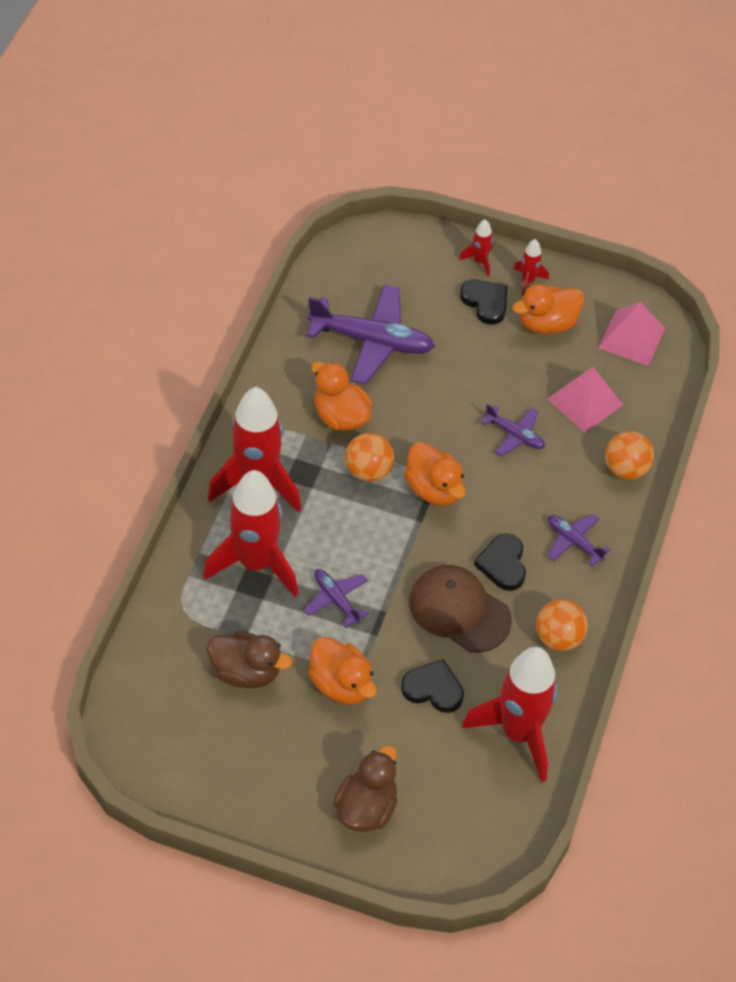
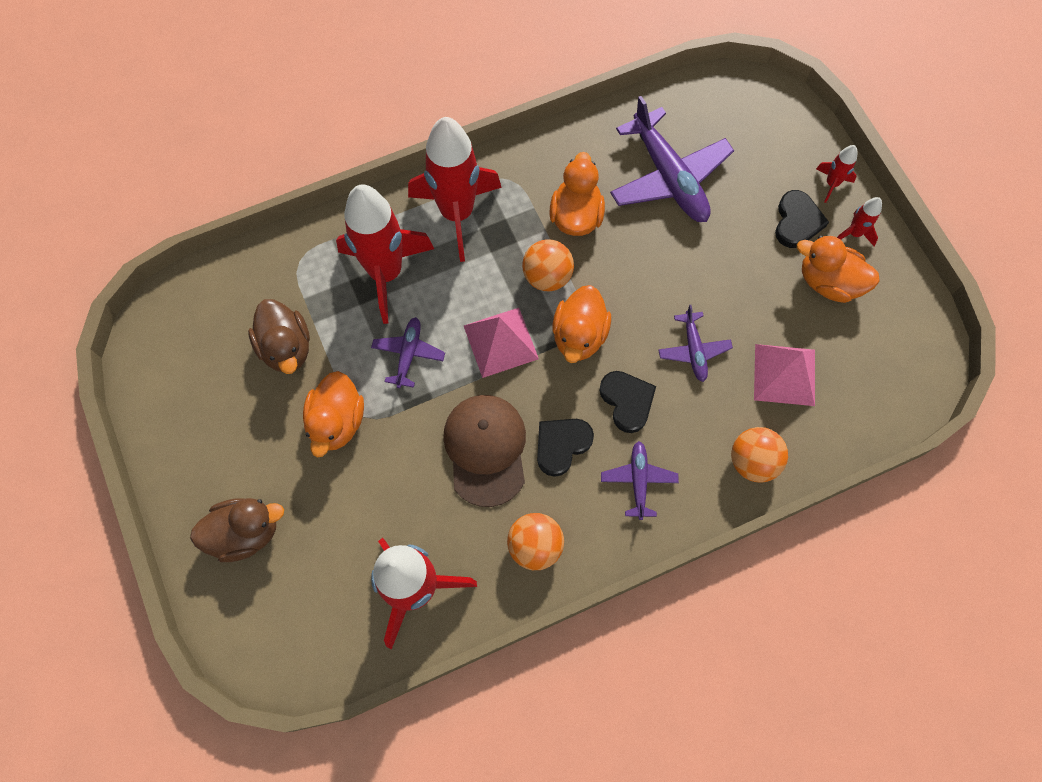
camera: 50 degrees right, 15 degrees up
(433, 689) = (395, 491): black heart -> black heart (627, 401)
(631, 338) = (889, 356): pink pyramid -> pink pyramid (500, 342)

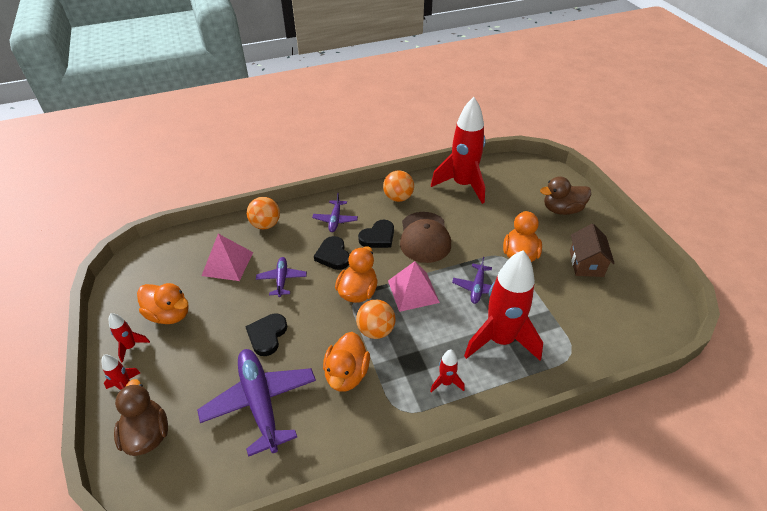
camera: 175 degrees left, 25 degrees down
(238, 410) = (586, 263): none -> brown house
(286, 348) = (564, 296): brown duck -> brown duck (147, 434)
(457, 213) = (446, 382): red rocket -> red rocket, size x0.43
(797, 222) = (170, 358): black heart -> black heart (267, 335)

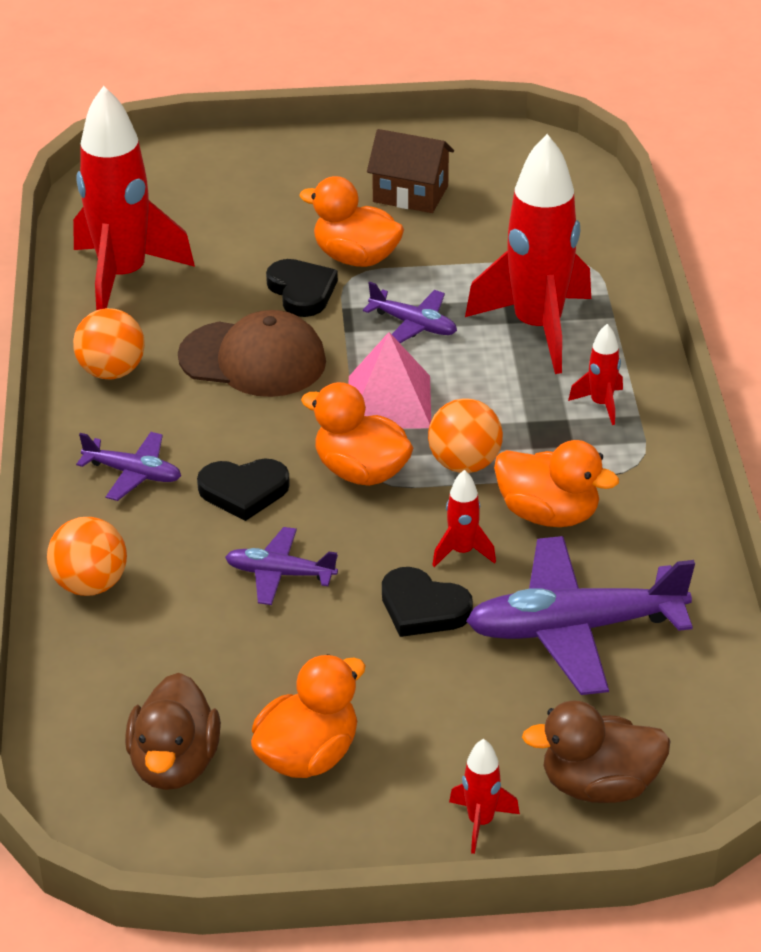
camera: 75 degrees left, 5 degrees down
(131, 347) = (376, 818): red rocket -> red rocket (462, 552)
(227, 264) = (191, 656): pink pyramid -> none
(378, 237) = (220, 420): black heart -> black heart (302, 291)
(562, 210) = (264, 179): brown duck -> brown duck (174, 764)

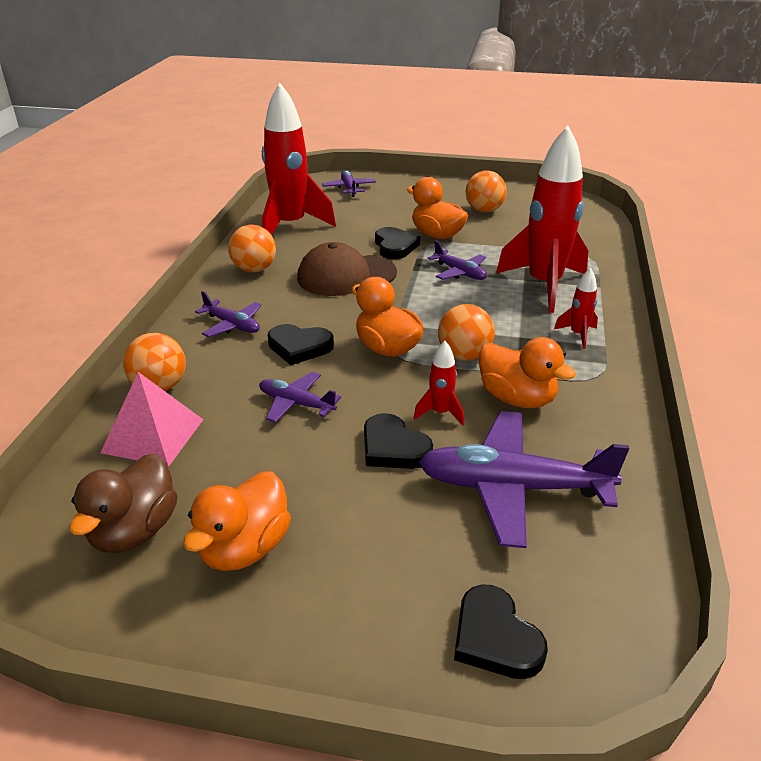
camera: 15 degrees right, 5 degrees down
(179, 179) = (349, 188): none -> purple plane
(253, 359) = (346, 276): brown cap -> brown cap turned 135 degrees clockwise
(308, 755) = (244, 548): orange duck -> orange duck turned 150 degrees clockwise
(389, 401) = (425, 311): pink pyramid -> pink pyramid (153, 435)
(410, 194) = (484, 210): brown house -> orange ball
(480, 822) = (368, 649): red rocket -> none
(599, 785) = (495, 638): brown duck -> black heart

